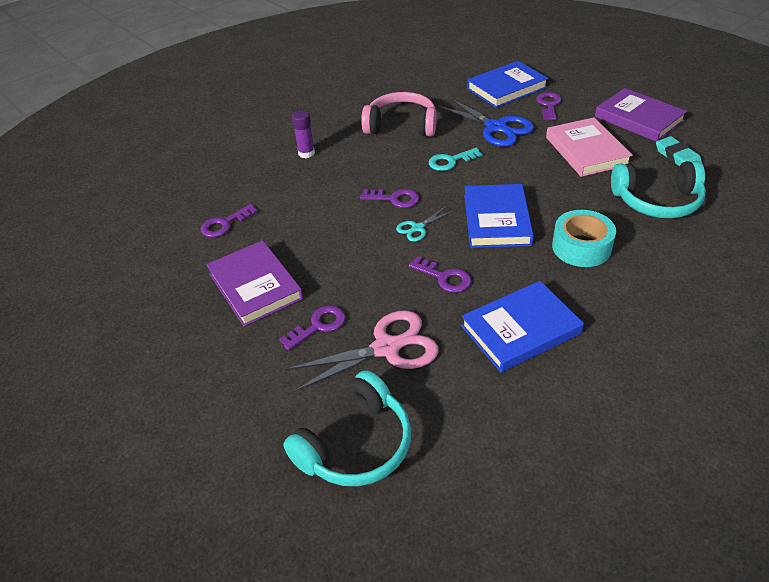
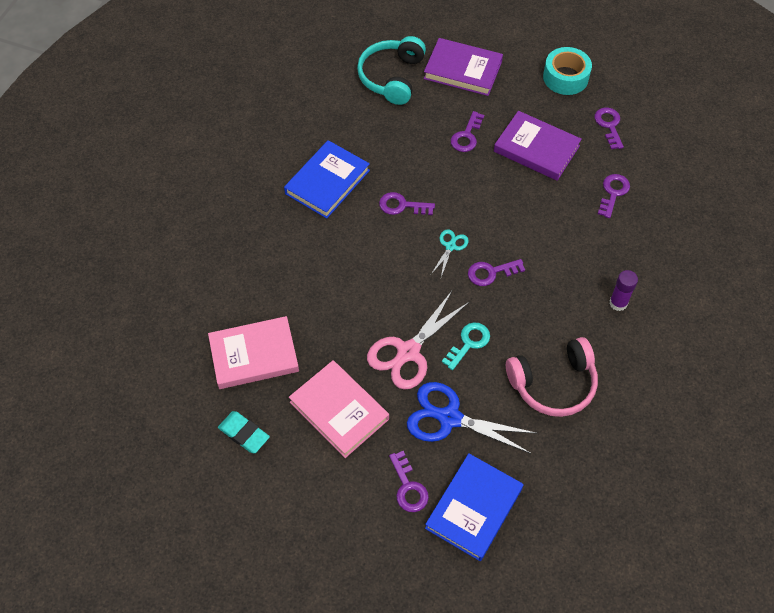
camera: 150 degrees right, 15 degrees up
(158, 283) = (609, 125): none -> purple key
(386, 348) = (410, 137): pink scissors -> pink scissors (408, 352)
(496, 220) = (388, 280): blue book -> none
(581, 247) = (307, 274): turquoise tape -> turquoise tape (565, 77)
(638, 119) = (297, 495): purple book -> purple book (463, 70)
(657, 201) = (254, 355): turquoise headphones -> pink book

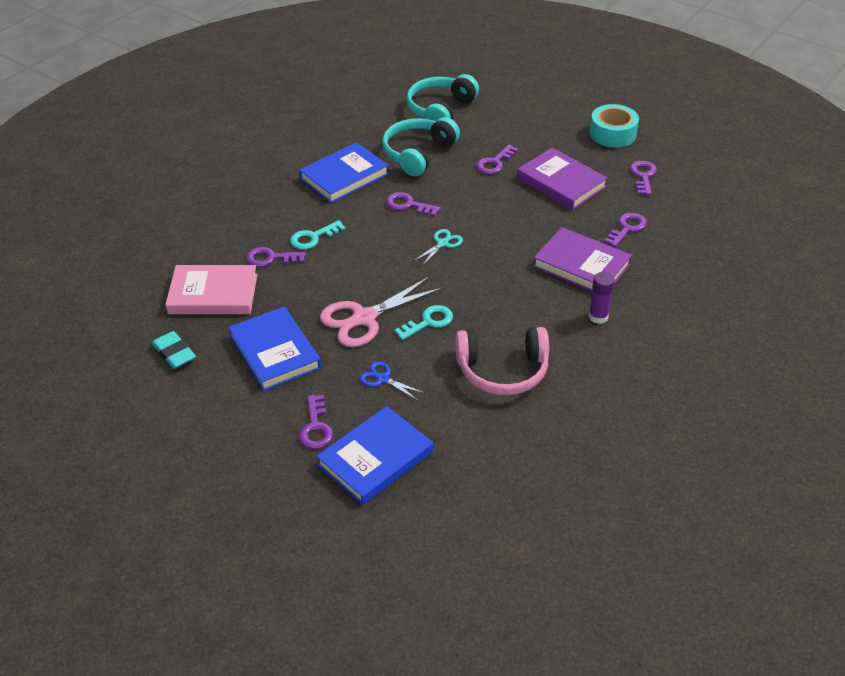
camera: 15 degrees right, 15 degrees down
(325, 265) = (313, 238): none -> turquoise key
(339, 410) = (275, 352): pink book -> blue book
(389, 138) = (418, 154): none -> turquoise headphones
(449, 418) = (383, 379): blue scissors -> blue scissors, size x0.50
(463, 70) = (512, 114): purple book -> purple book (581, 265)
(491, 272) = (475, 270): purple key -> purple key (271, 258)

